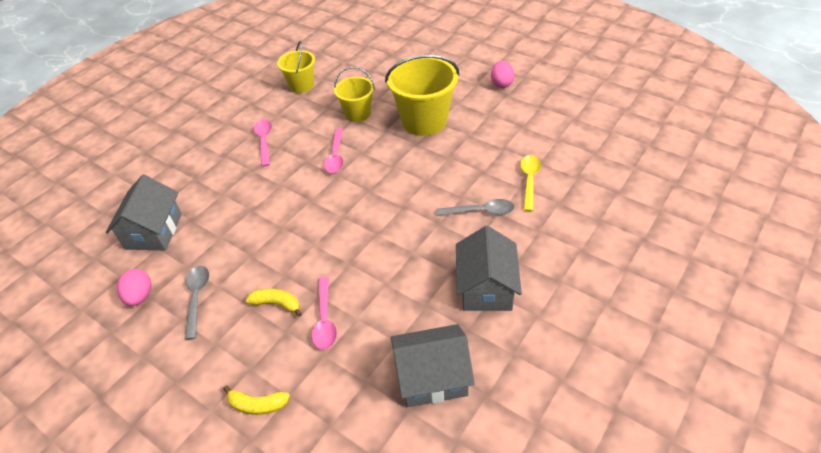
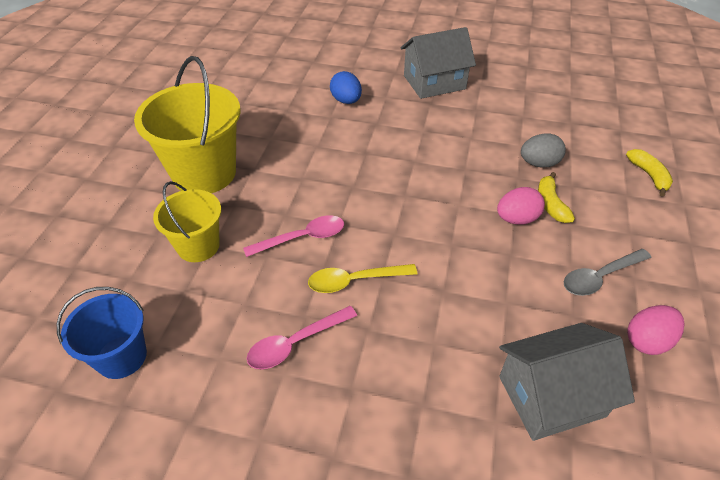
camera: 115 degrees left, 0 degrees up
(301, 85) = (121, 357): yellow bucket -> blue bucket
(325, 320) = (539, 163): pink spoon -> grey egg
(432, 377) = (536, 91): grey house -> none
(480, 211) = (346, 101): grey spoon -> blue egg
(501, 84) = (113, 125): pink egg -> pink egg (516, 219)
(529, 180) = (289, 80): yellow spoon -> yellow spoon (354, 281)

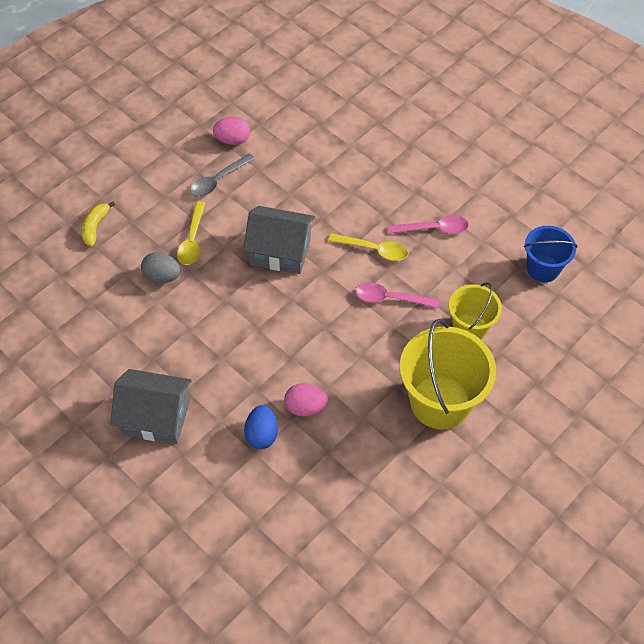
camera: 150 degrees left, 10 degrees up
(516, 219) = (228, 241): pink egg -> pink egg (305, 407)
(550, 204) = (192, 240): yellow banana -> yellow spoon
(551, 396) = (312, 142): grey house -> grey house (280, 251)
(600, 277) = (218, 181): grey spoon -> grey spoon turned 135 degrees clockwise

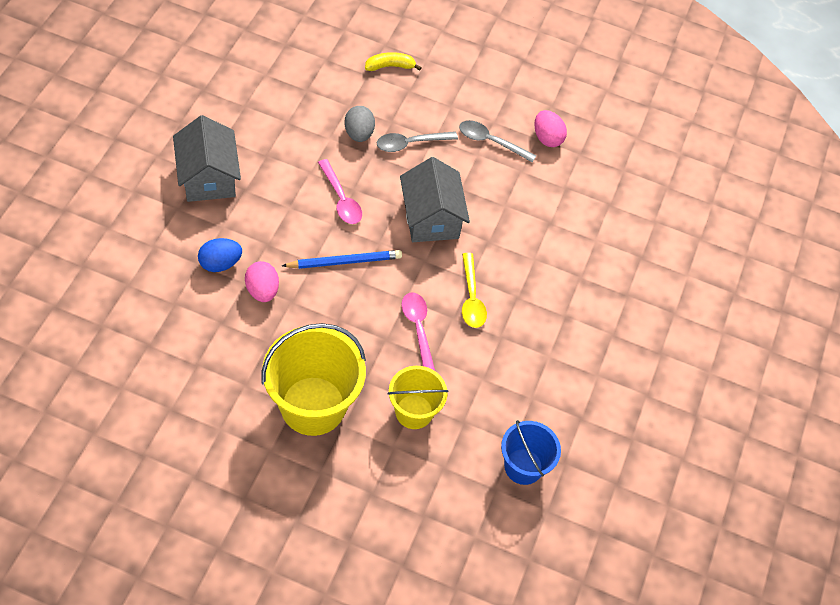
camera: 60 degrees right, 0 degrees up
(192, 240) = (410, 143): yellow spoon -> grey spoon
(300, 332) = (344, 262): none -> blue pencil
(433, 229) = (525, 346): pink spoon -> pink spoon (341, 199)

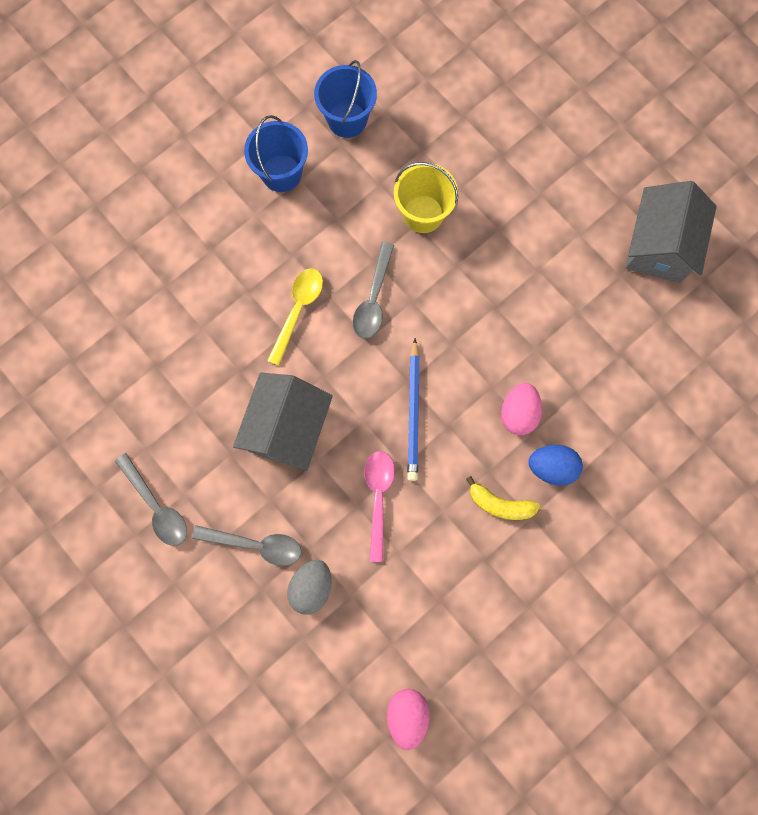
camera: 145 degrees left, 20 degrees up
(208, 177) = (522, 596): grey house -> grey house (659, 246)
(313, 406) = (519, 261): yellow bucket -> none
(344, 262) = (413, 412): blue pencil -> blue pencil turned 105 degrees counterclockwise
(390, 66) = (216, 683): yellow banana -> yellow banana (500, 504)
(418, 329) = (373, 299): pink spoon -> grey spoon
(547, 138) = (85, 482): pink egg -> pink egg (407, 714)
(549, 396) = (281, 173): none -> blue bucket

